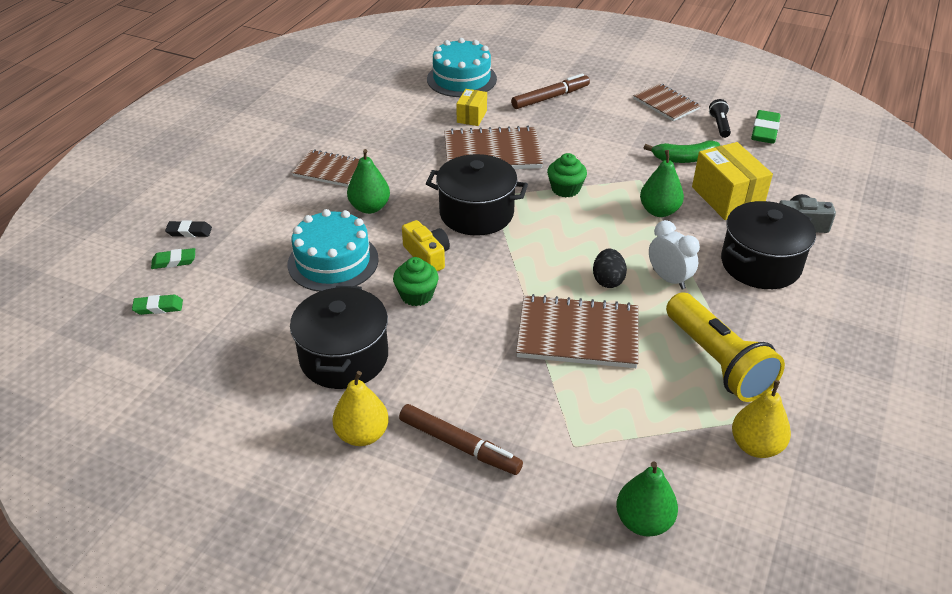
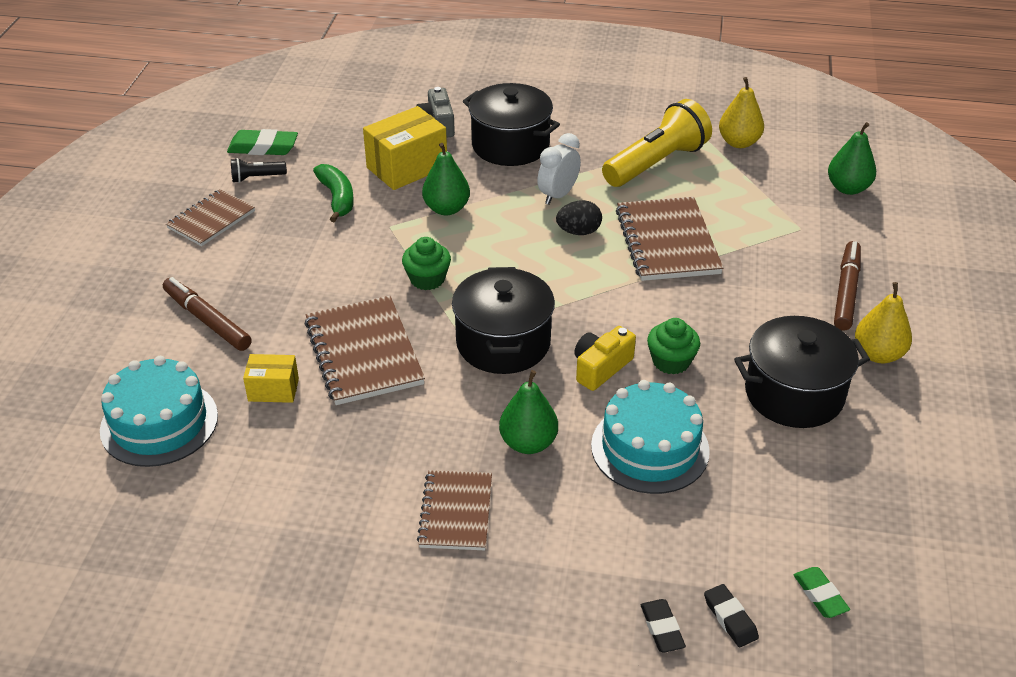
camera: 105 degrees left, 0 degrees up
(174, 261) = (730, 618): green eraser -> black eraser

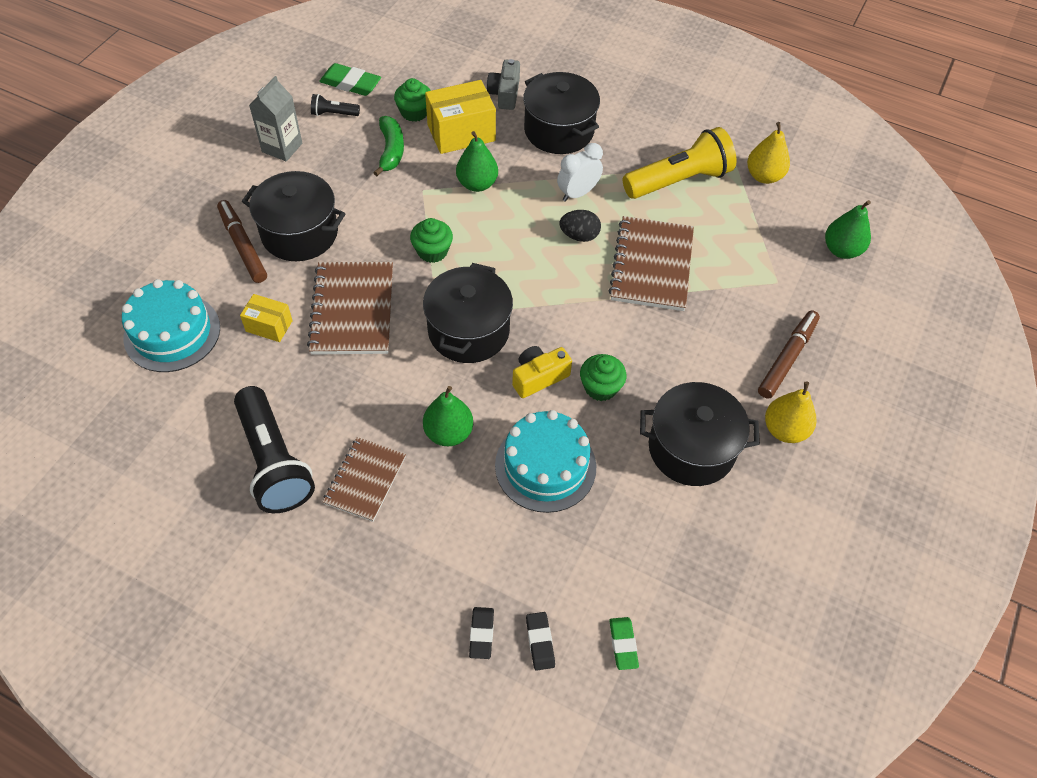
camera: 15 degrees right, 15 degrees up
(211, 220) = (282, 147): brown notebook -> grey carton
(268, 294) = (299, 233): none -> black pot
(340, 521) = (274, 462): none -> black flashlight
(347, 159) = (414, 112): none -> green cupcake

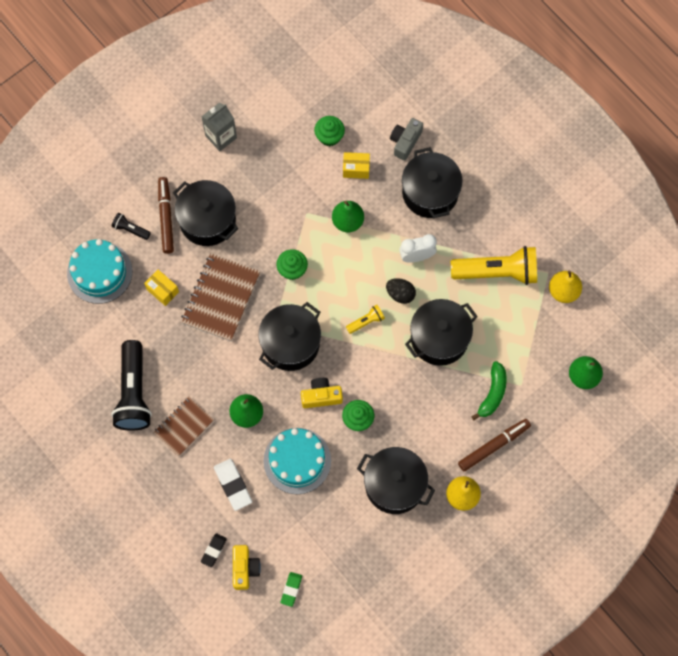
camera: 25 degrees right, 15 degrees up
(333, 114) = (269, 117): black flashlight -> black flashlight (130, 229)
(350, 83) = (292, 90): green eraser -> none
(391, 150) = (298, 168): green banana -> green banana (492, 393)
(461, 133) = (356, 169): yellow box -> yellow box, size x0.56
(470, 531) = (233, 485): none -> white eraser
(540, 642) = (244, 569): black eraser -> yellow camera
(553, 276) = (366, 321): none -> yellow flashlight
(652, 265) = (439, 338): brown notebook -> black pot

